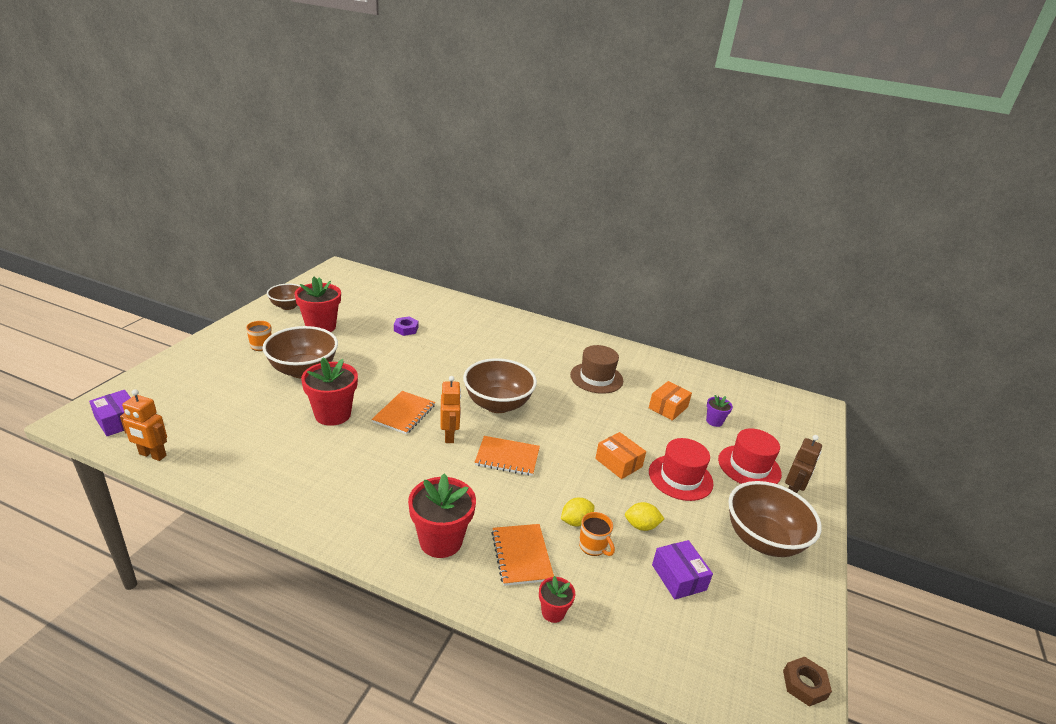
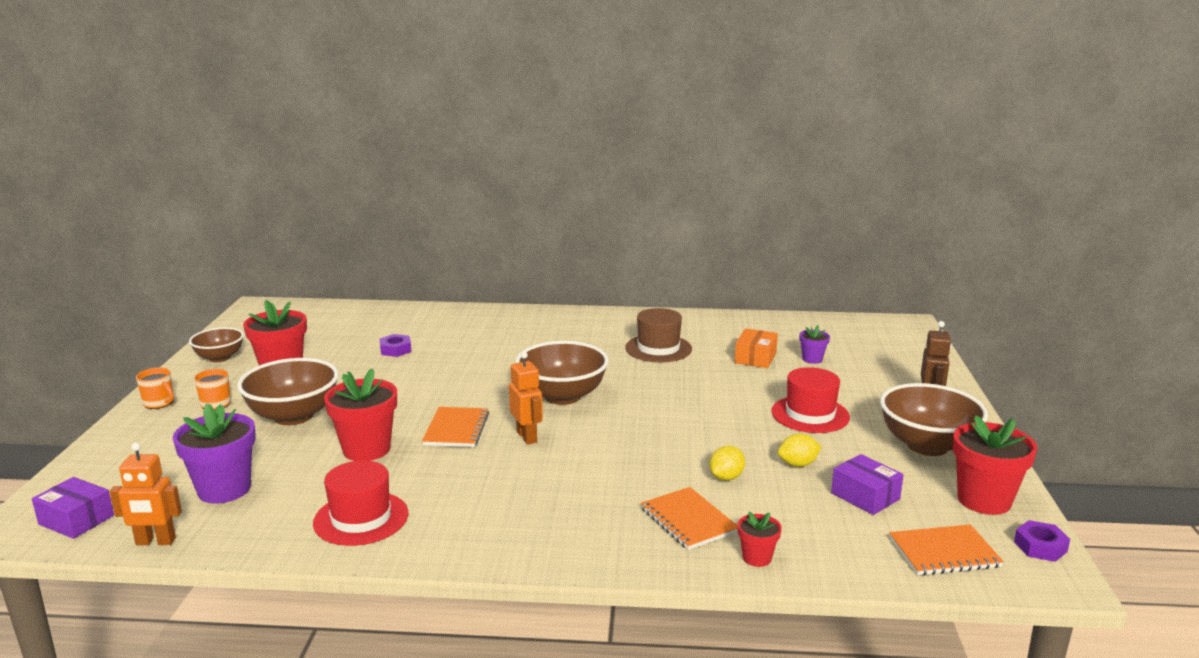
camera: 15 degrees left, 10 degrees down
(221, 422) = (224, 489): none -> purple flower pot
(441, 541) = (588, 531): red flower pot -> red flower pot (984, 500)
(507, 457) = (609, 440): orange notebook -> orange notebook (944, 552)
(593, 546) = (760, 493): orange mug -> orange mug (159, 403)
(618, 463) = (736, 417): orange box -> none
(749, 466) = (873, 389): red hat -> red hat (361, 518)
(804, 684) = (1040, 546): brown nut -> purple nut

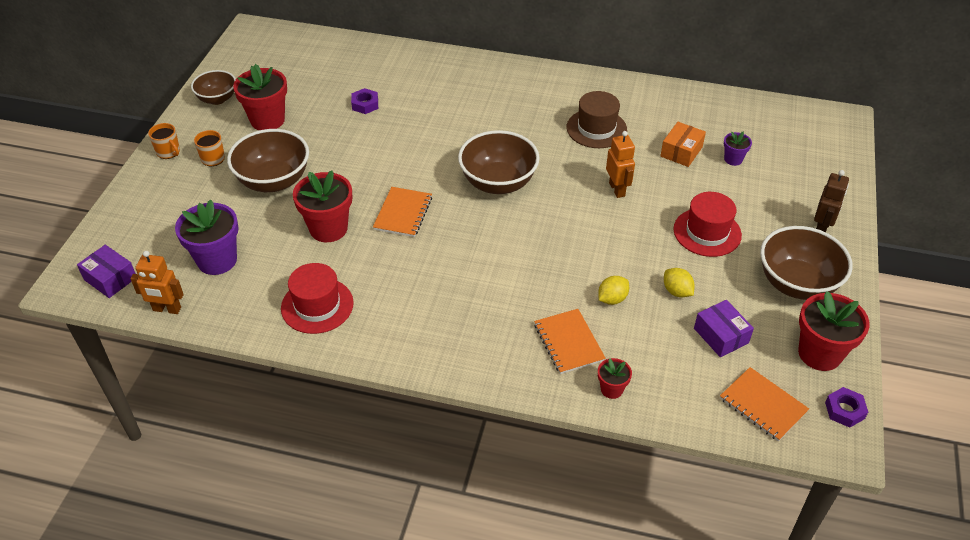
camera: 10 degrees right, 25 degrees up
(527, 437) = (459, 230): orange robot -> orange robot (617, 189)
(798, 464) = (677, 291): yellow lemon -> yellow lemon turned 60 degrees clockwise
(944, 552) = (763, 405): orange notebook -> orange notebook turned 45 degrees clockwise

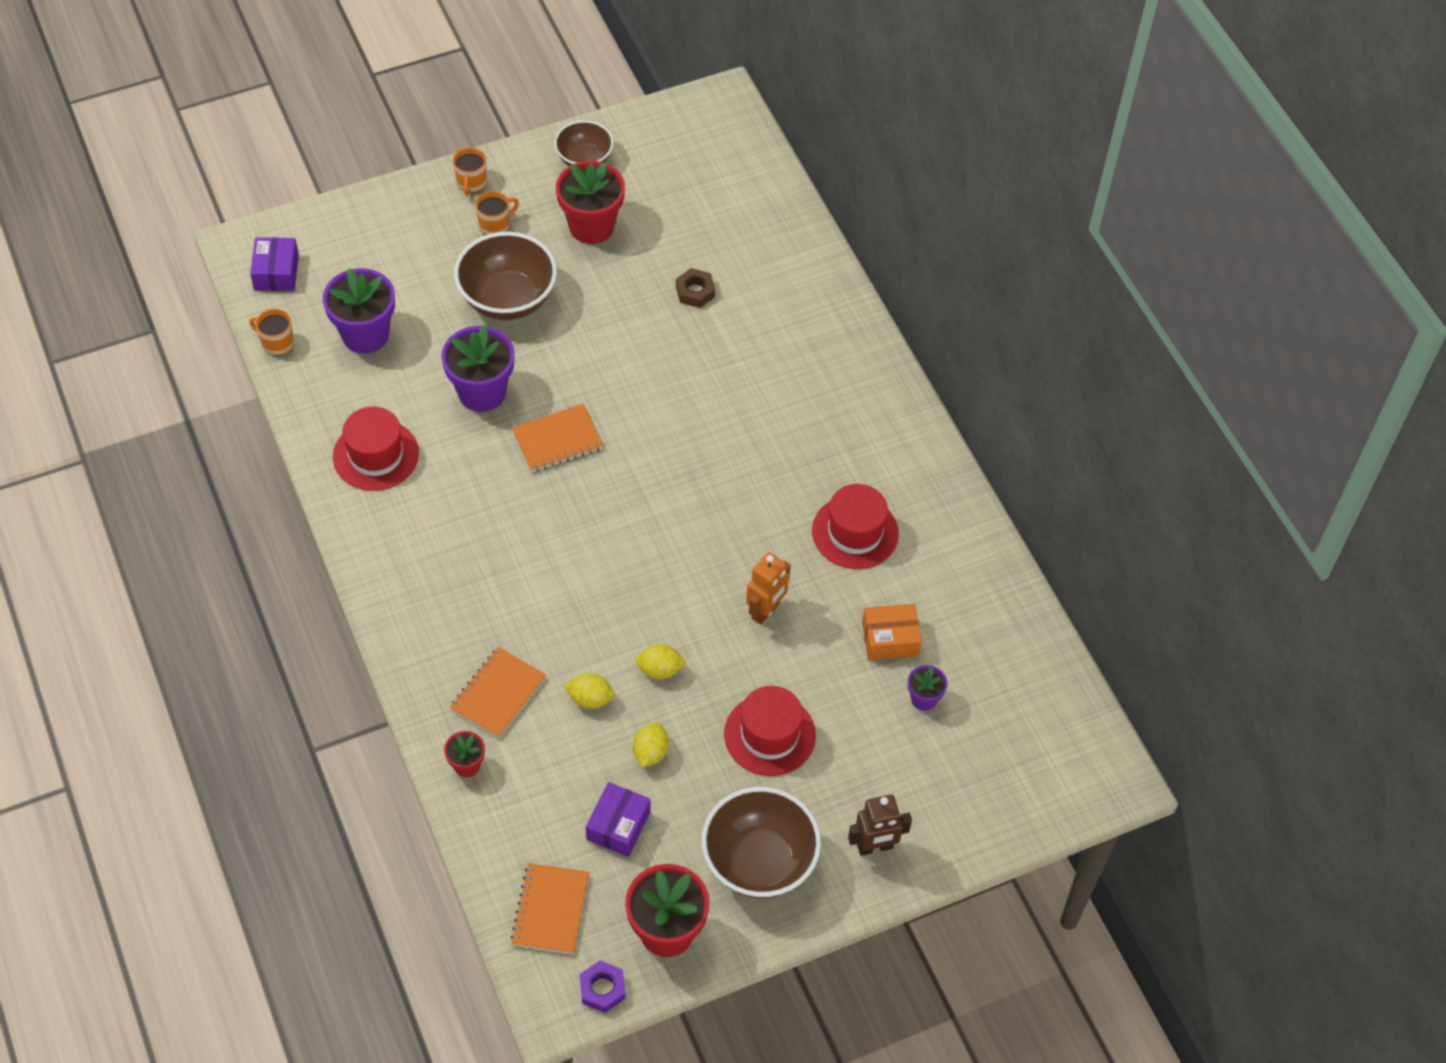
camera: 50 degrees right, 10 degrees up
(167, 309) = (277, 343): orange robot -> orange mug
(328, 228) = (482, 392): red flower pot -> purple flower pot
(365, 104) = (695, 292): purple nut -> brown nut
(498, 183) = (678, 494): brown bowl -> none
(596, 128) = (855, 532): brown hat -> red hat
(618, 255) = (660, 670): none -> yellow lemon

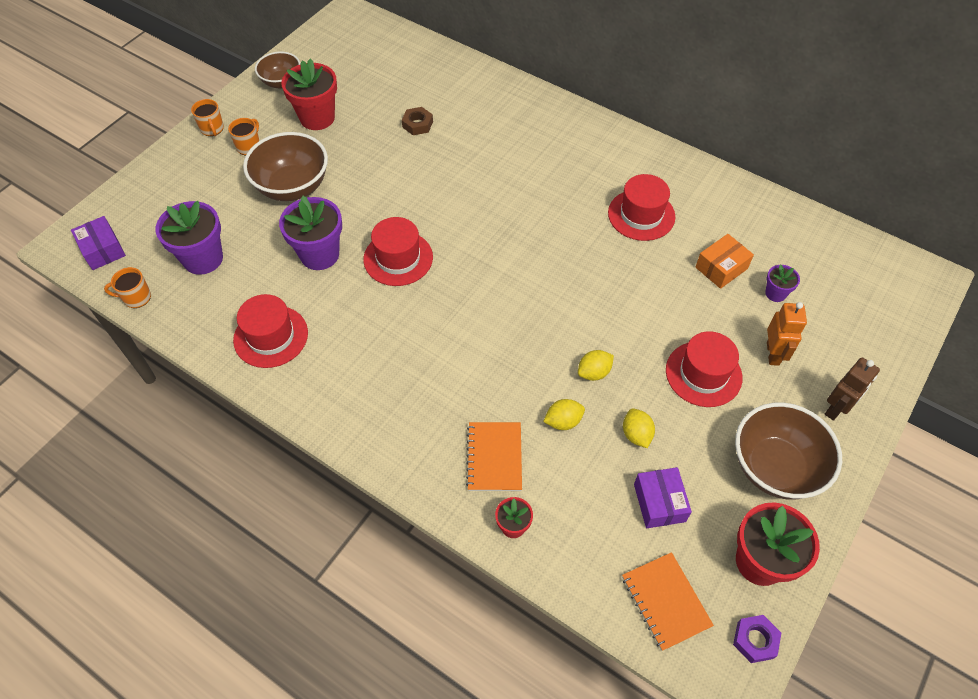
camera: 30 degrees left, 0 degrees up
(557, 440) = (398, 258): orange notebook -> red hat
(766, 611) = (629, 293): orange robot -> orange robot (773, 354)

